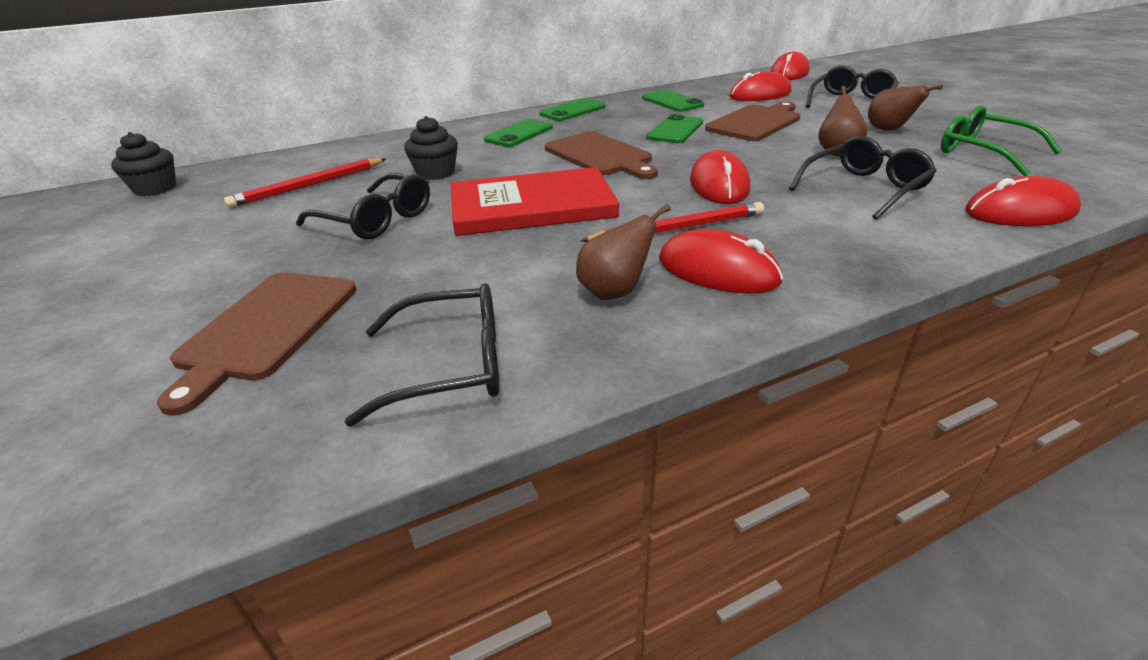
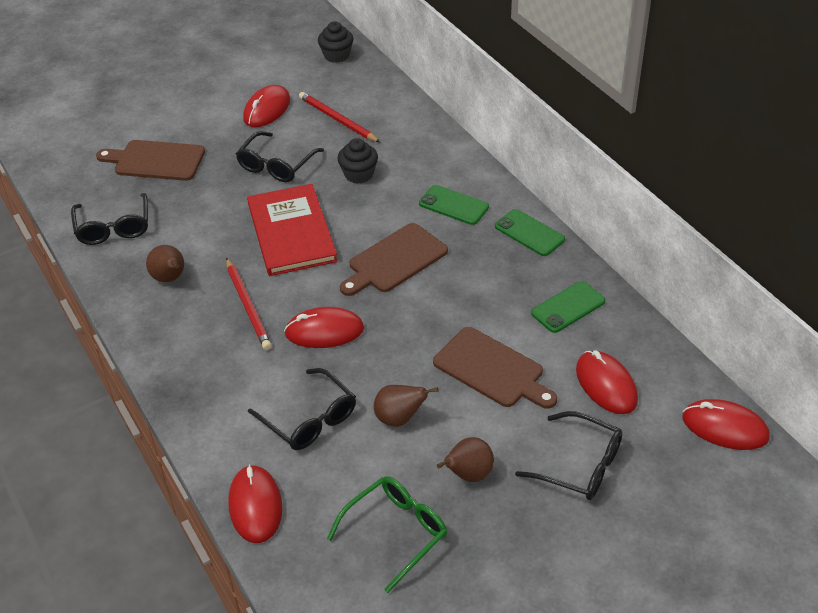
camera: 85 degrees right, 10 degrees up
(675, 130) = (465, 308): green phone -> none
(718, 270) = (187, 322): red mouse -> red mouse (267, 109)

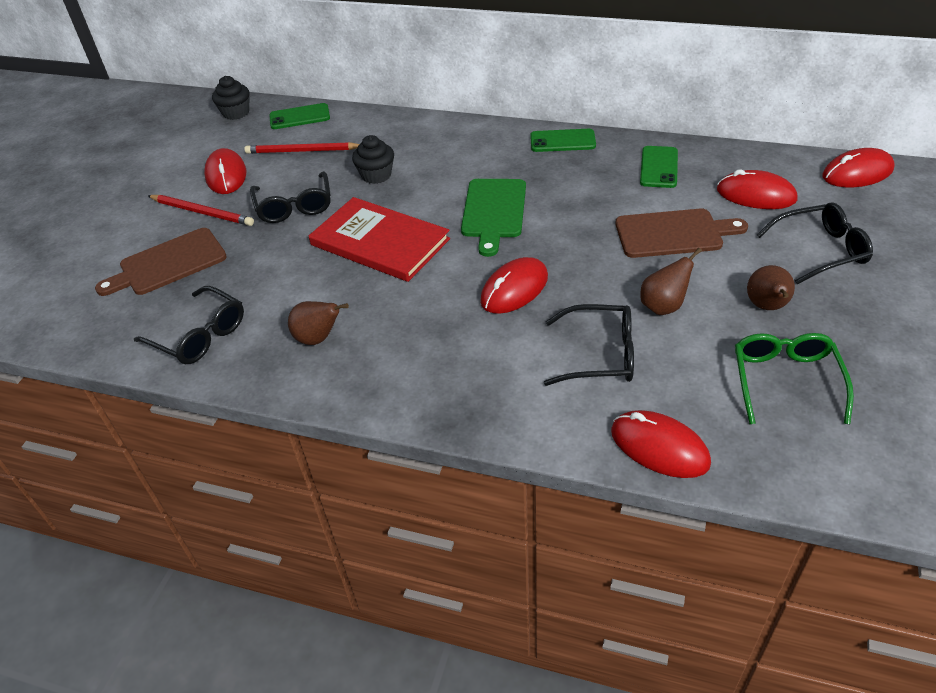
camera: 40 degrees left, 0 degrees up
(248, 306) = (422, 313): red pencil -> red pencil (202, 212)
(394, 260) = (493, 212): brown cutting board -> green cutting board
(453, 205) = (482, 155): green phone -> green phone (299, 117)

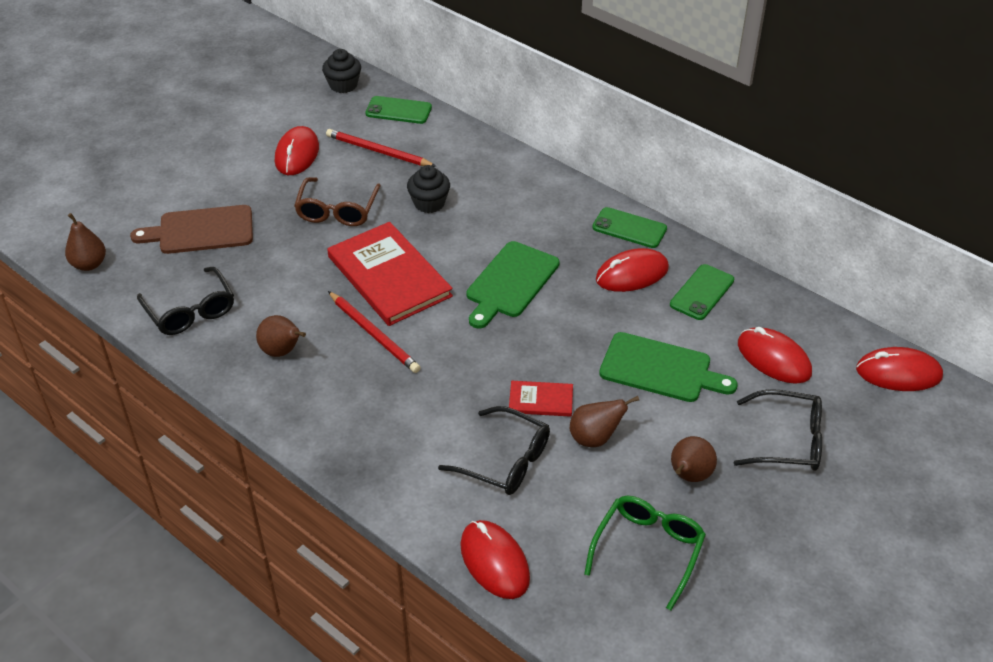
camera: 20 degrees right, 0 degrees up
(64, 330) = (89, 264): none -> brown pear
(202, 212) = (255, 187): red pencil -> red pencil (373, 334)
(294, 206) = (337, 210): black glasses -> brown glasses
(514, 289) = (475, 369): red mouse -> red mouse (632, 274)
(592, 293) = (541, 400): none -> red book
(673, 233) = (660, 369): brown cutting board -> green cutting board

